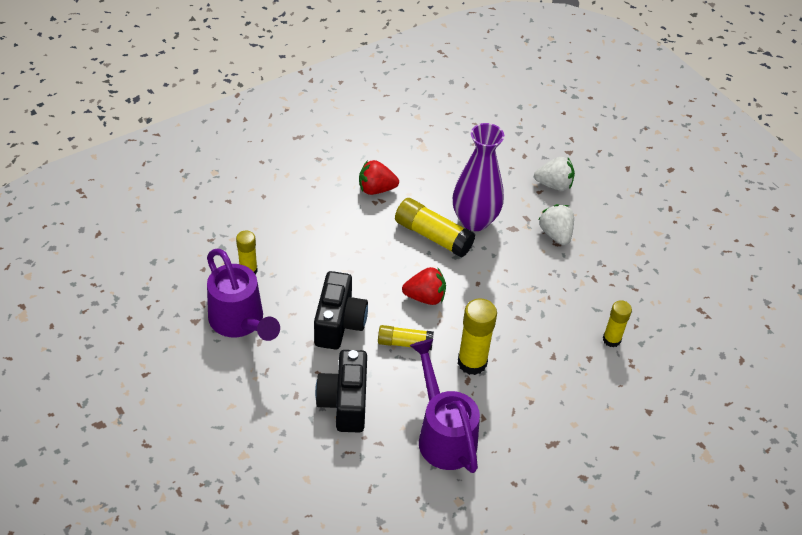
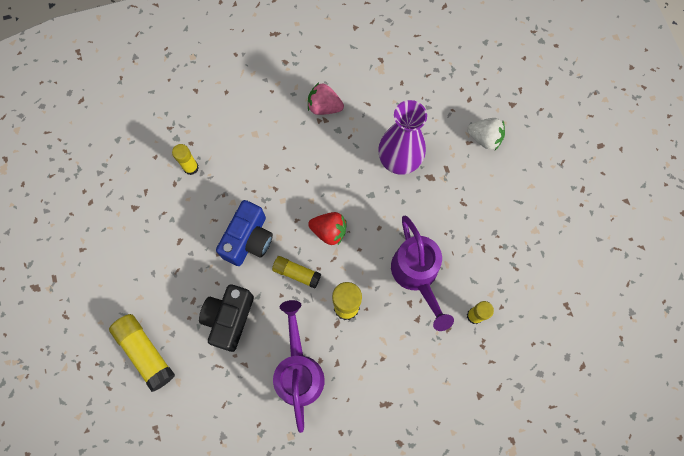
camera: 20 degrees right, 25 degrees up
(240, 322) = (169, 218): purple watering can -> purple watering can (417, 275)
(339, 323) = (249, 240): black camera -> blue camera
(376, 189) = (324, 107): red strawberry -> pink strawberry
(433, 236) = (357, 168): yellow glue stick -> yellow glue stick (145, 352)
(555, 234) = (466, 192): white strawberry -> none

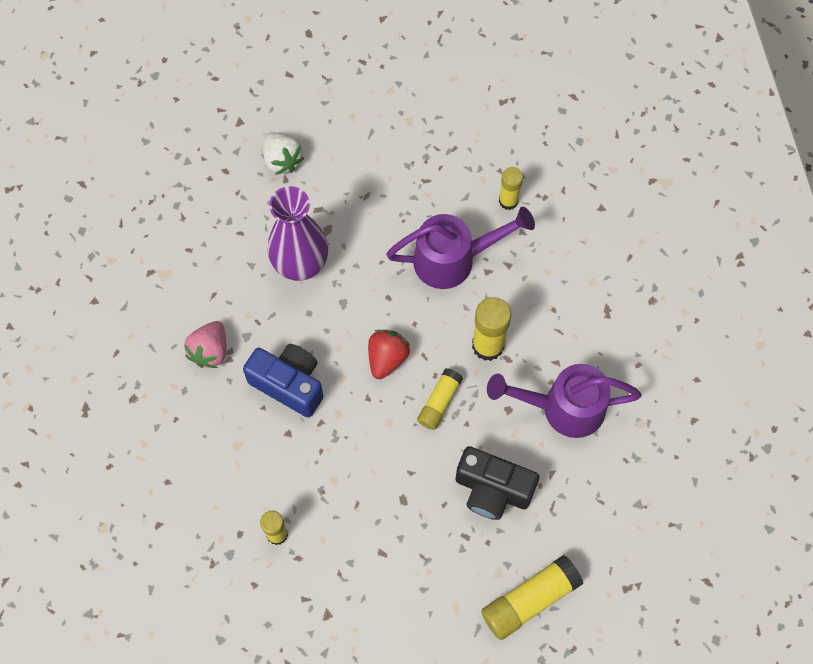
camera: 85 degrees left, 5 degrees down
(249, 240) = (389, 460): blue camera -> blue camera (289, 384)
(484, 138) = (282, 160): white strawberry -> white strawberry turned 120 degrees clockwise

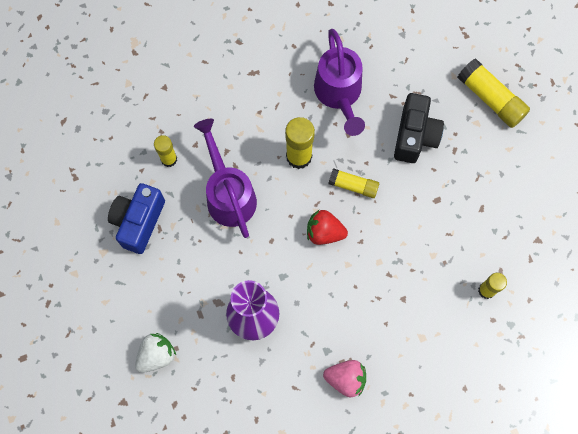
camera: 100 degrees left, 5 degrees up
(289, 384) = (362, 306): blue camera -> blue camera (138, 222)

